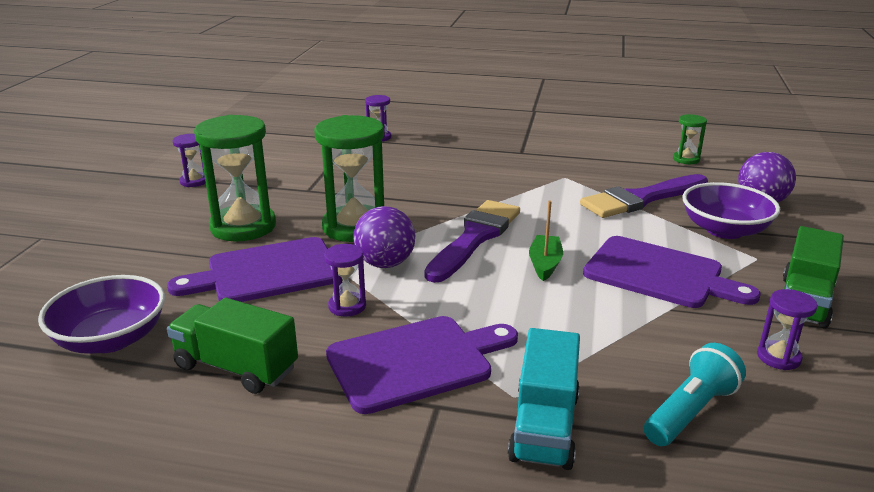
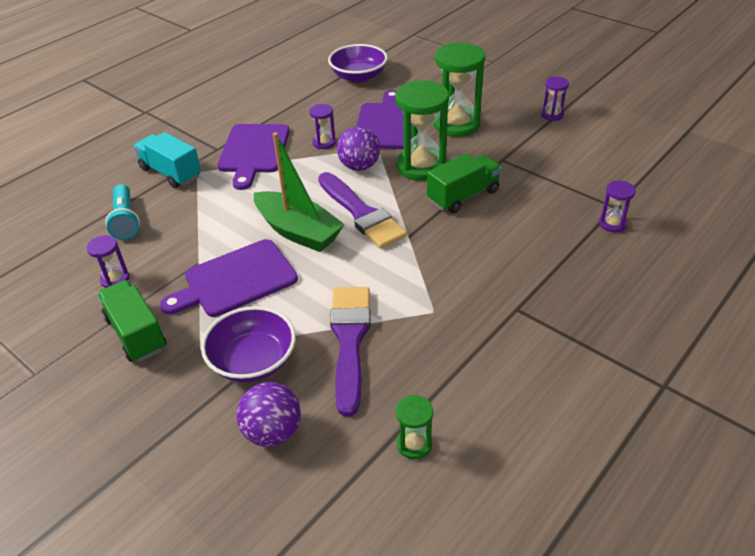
camera: 120 degrees right, 15 degrees up
(236, 367) = (302, 104): green truck -> green truck (463, 196)
(545, 264) = (298, 231): green boat -> green boat, size x1.90

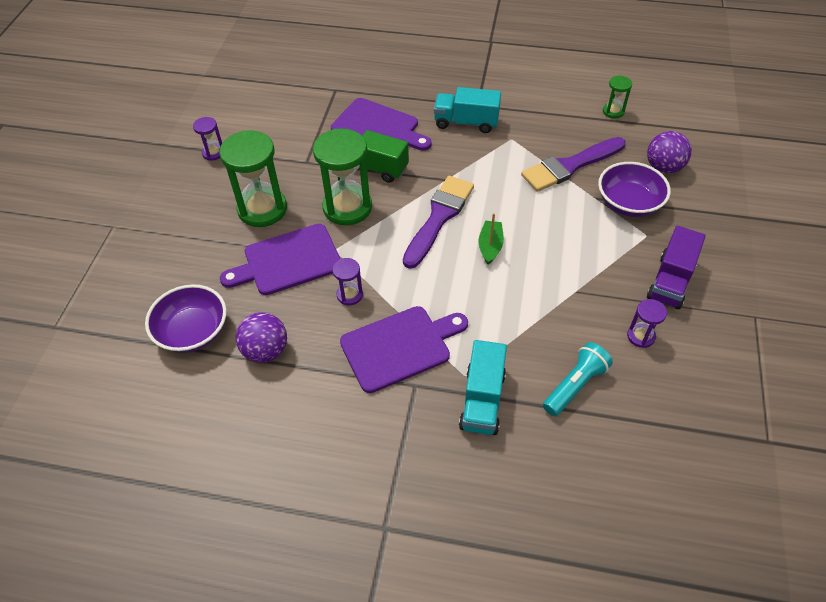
camera: 120 degrees left, 10 degrees up
(136, 333) = (670, 281): green truck -> purple truck
(235, 280) = (572, 255): purple cutting board -> purple cutting board (378, 128)
(298, 231) = (490, 246): green boat -> green boat, size x0.53
(359, 166) = (373, 249): purple ball -> purple ball (266, 351)
(489, 285) = (466, 122): none -> turquoise truck
(612, 224) = (357, 86): purple hourglass -> none

